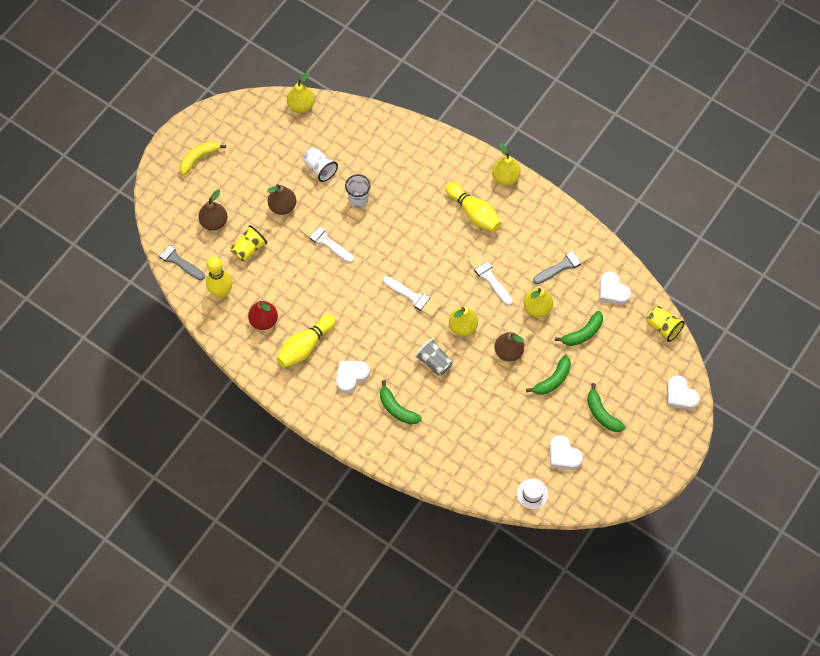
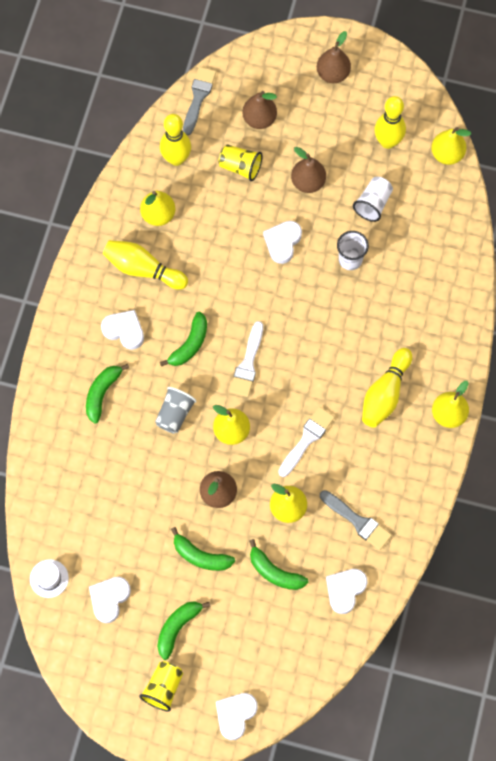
camera: 70 degrees right, 5 degrees up
(199, 158) = (332, 74): yellow banana -> brown pear
(264, 320) = (158, 215): red pear -> yellow pear
(273, 141) = (387, 141): none -> yellow bowling pin
(325, 241) = (282, 242): white brush -> white heart
(381, 333) = (189, 344): none -> green banana
(663, 327) = (319, 666): yellow cup -> yellow cup (163, 688)

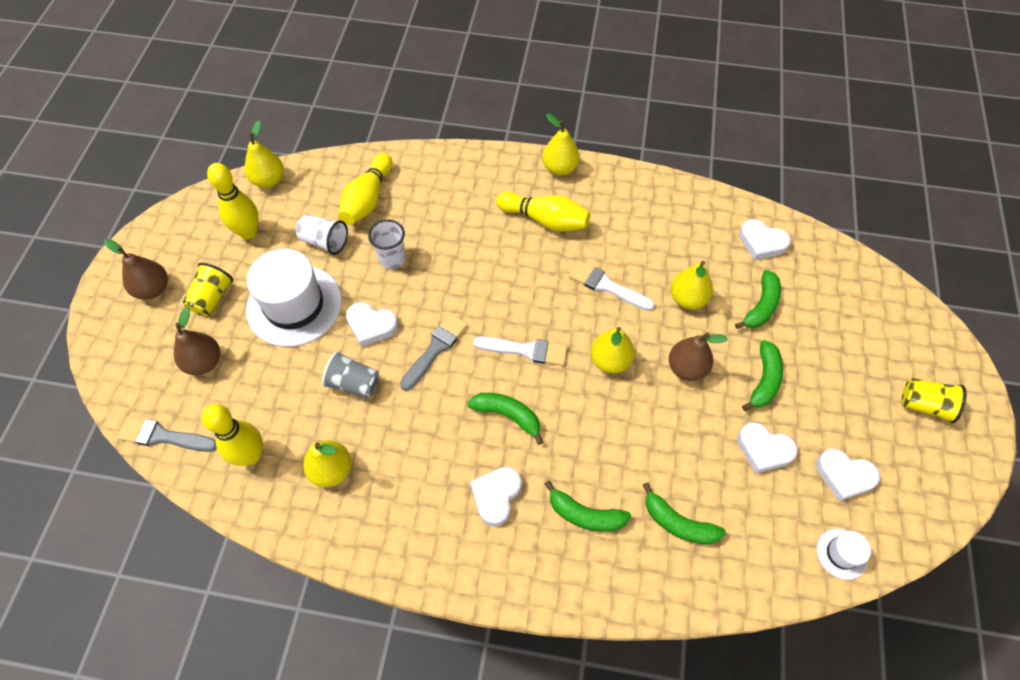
camera: 95 degrees left, 10 degrees down
(143, 269) = (409, 481): yellow bowling pin -> yellow bowling pin (368, 199)
(175, 414) = (599, 424): grey cup -> grey cup (354, 383)
(178, 627) = (852, 396): green banana -> green banana (678, 523)
(235, 715) = (925, 331): white heart -> white heart (763, 449)
(240, 167) = (269, 378): yellow cup -> yellow cup (212, 298)
(308, 182) = (294, 305): brown pear -> white hat
(357, 521) = (687, 236): grey brush -> grey brush (435, 349)

